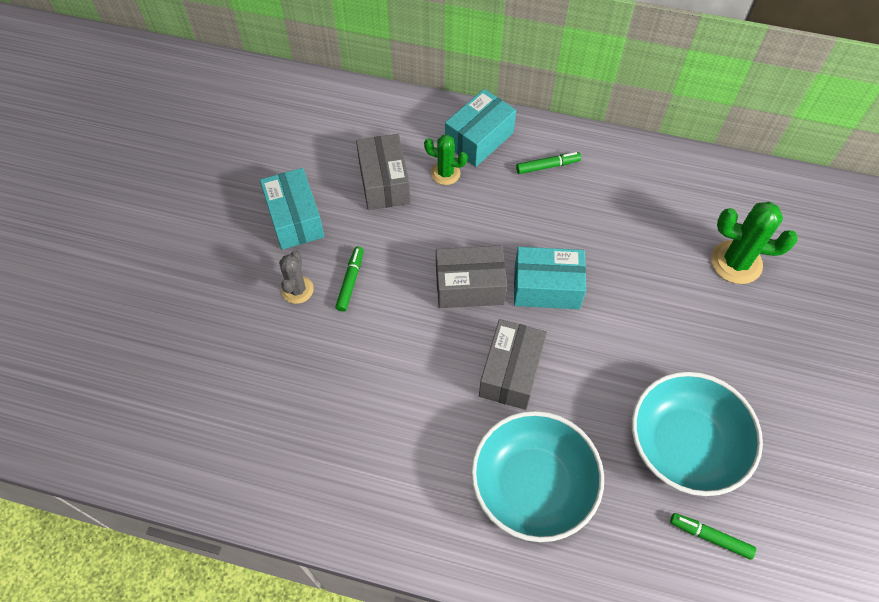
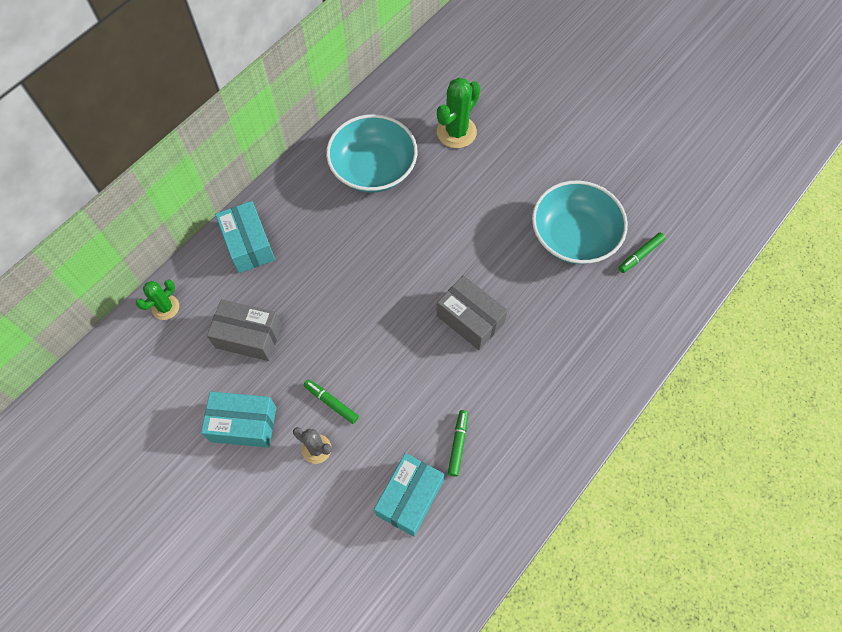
camera: 65 degrees left, 5 degrees up
(445, 173) = (267, 285): green cactus -> green cactus (165, 307)
(469, 286) = (383, 315): grey box -> none
(533, 485) = (561, 345): turquoise bowl -> turquoise bowl (373, 168)
(546, 287) = (413, 262): turquoise box -> turquoise box (410, 498)
(547, 166) = (305, 208): green marker -> green marker (458, 444)

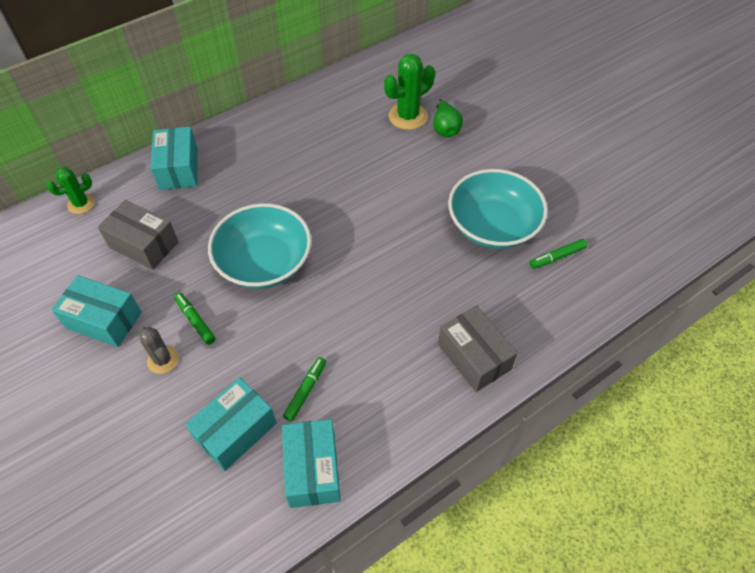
camera: 15 degrees right, 10 degrees down
(373, 168) = (318, 131): turquoise bowl -> turquoise bowl (264, 262)
(470, 319) = (362, 277): grey box -> grey box (474, 357)
(489, 514) = (312, 469): none -> turquoise box
(497, 138) = (445, 129): none -> green pear

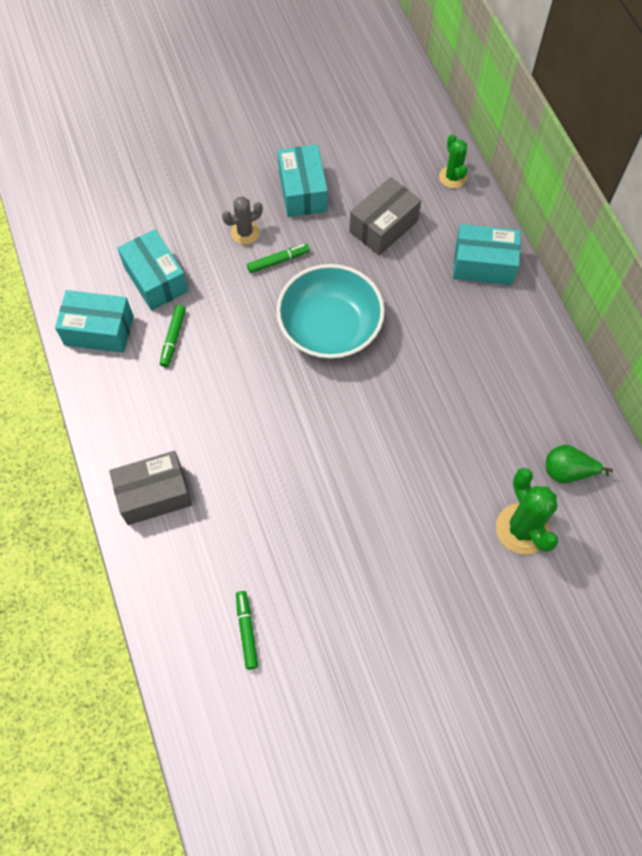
camera: 105 degrees right, 10 degrees up
(104, 320) = (303, 191): turquoise box -> turquoise box turned 45 degrees counterclockwise
(306, 391) = (173, 338): green marker -> green marker turned 60 degrees clockwise
(445, 129) = (489, 570): green pear -> green pear (568, 471)
(493, 226) = (313, 573): turquoise bowl -> none

